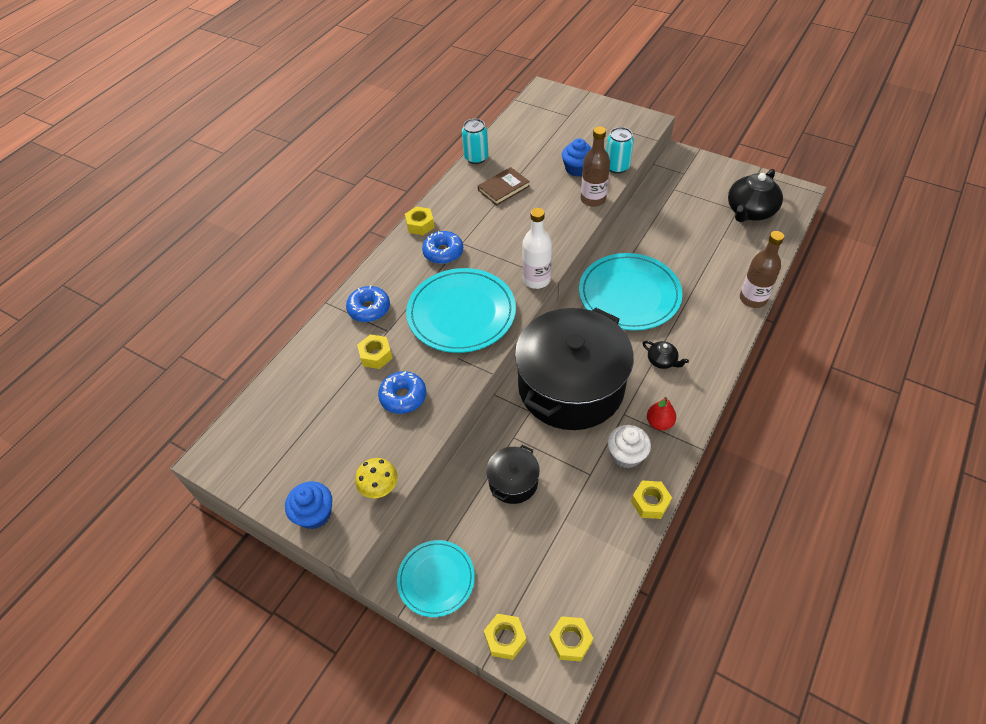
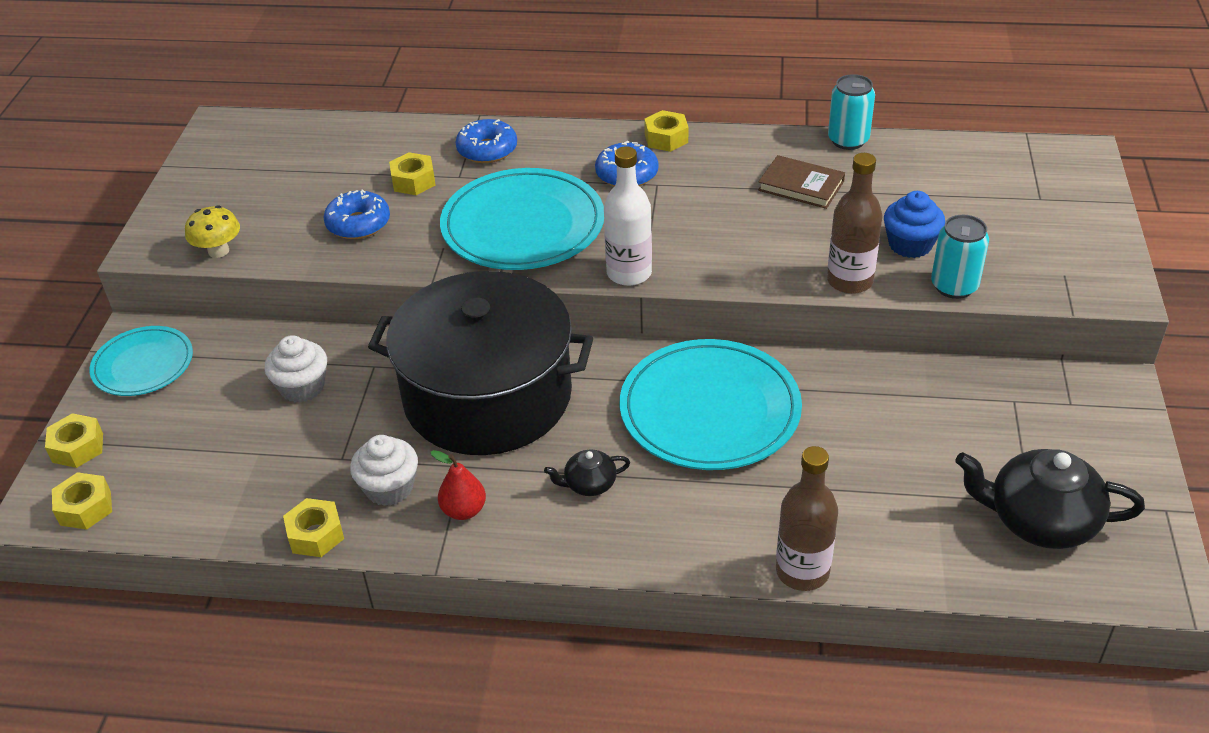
camera: 65 degrees right, 10 degrees down
(314, 514) = (170, 217): blue cupcake -> none
(513, 482) = (302, 387): black pot -> white cupcake
(662, 361) = (589, 484): black teapot -> black teapot turned 60 degrees clockwise

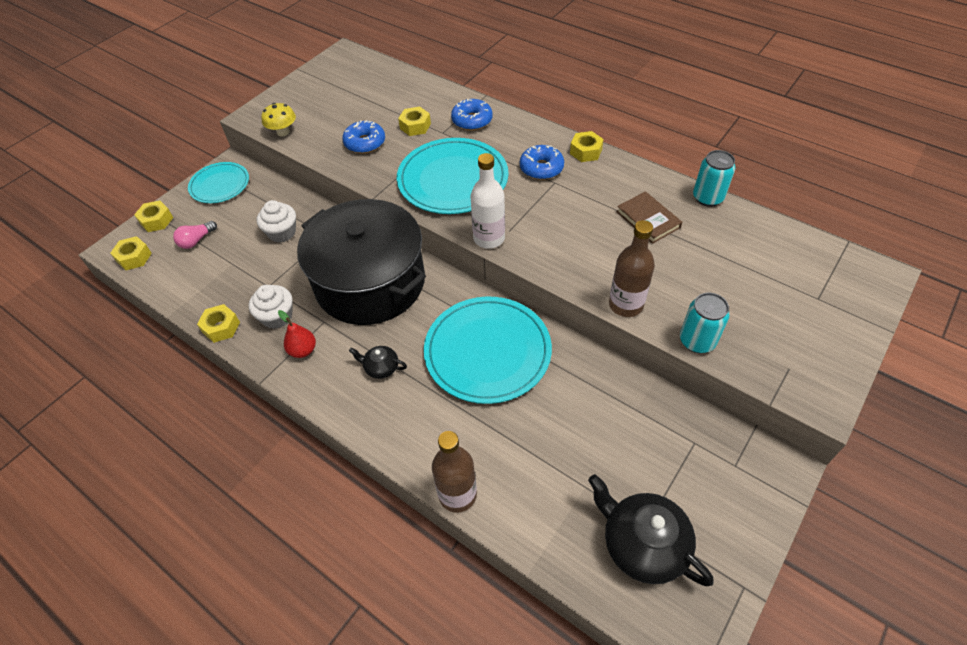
camera: 30 degrees right, 10 degrees up
(172, 447) = (196, 240): none -> pink light bulb
(910, 244) = (690, 295): blue cupcake -> none

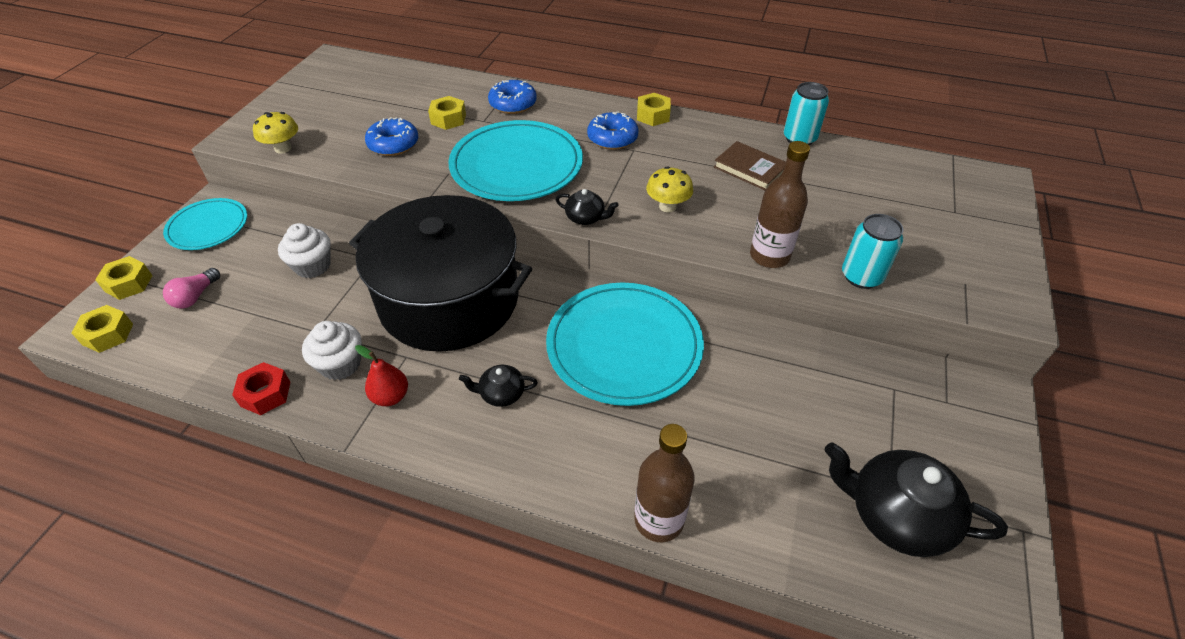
camera: 20 degrees left, 5 degrees down
(221, 327) = (265, 394): yellow nut -> red nut
(489, 238) = (586, 218): white bottle -> black teapot
(560, 241) = (667, 206): none -> yellow mushroom

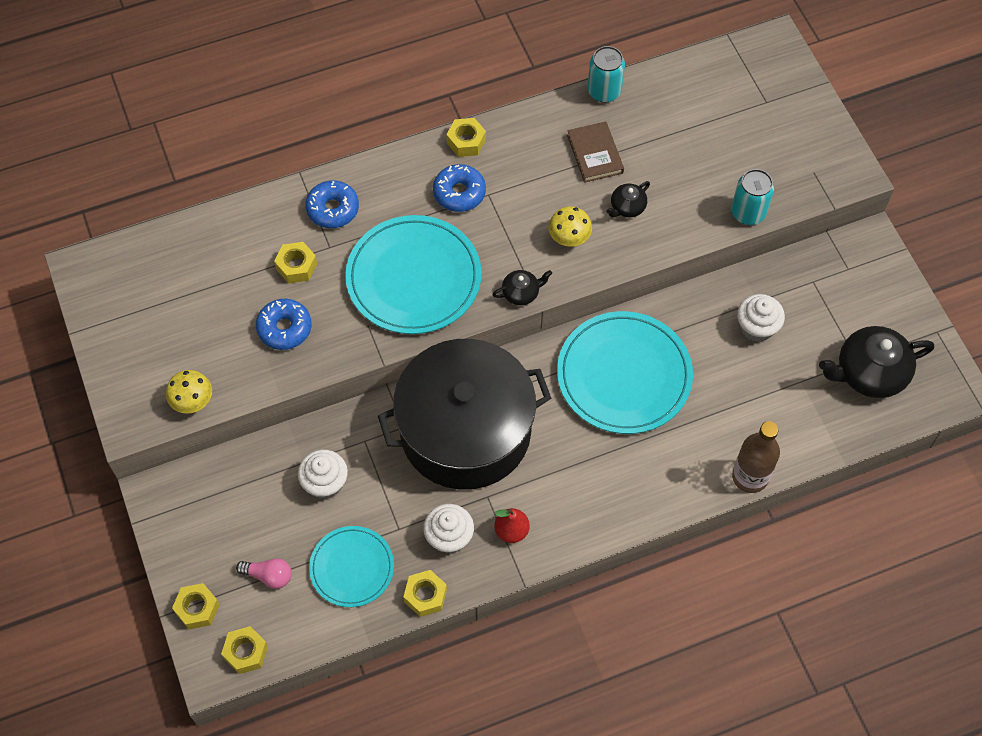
camera: 40 degrees left, 15 degrees up
(195, 296) = (268, 576): pink light bulb -> pink light bulb turned 60 degrees counterclockwise
(208, 227) = (186, 517): turquoise plate -> turquoise plate (352, 568)
(265, 394) = (425, 596): red nut -> yellow nut
(501, 393) = (580, 472): black teapot -> black teapot (627, 207)
(750, 169) = (595, 154): brown book -> brown book turned 75 degrees clockwise
(769, 256) = (677, 237): brown bottle -> none
(795, 390) = (757, 327): none -> white cupcake

